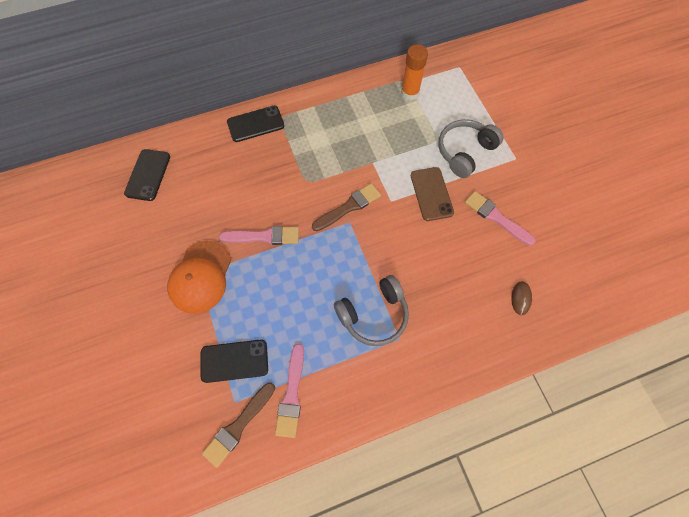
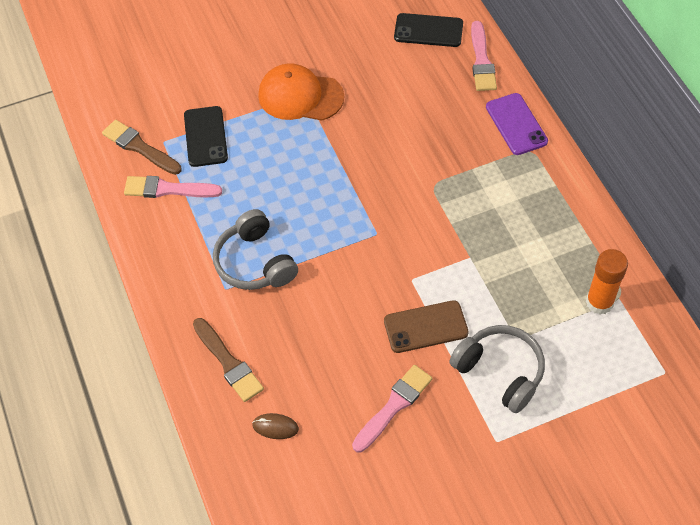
camera: 90 degrees right, 10 degrees down
(255, 124) = (516, 124): black phone -> purple phone
(264, 236) = (352, 148): pink brush -> pink brush (481, 60)
(349, 207) = (398, 232): brown brush -> brown brush (228, 362)

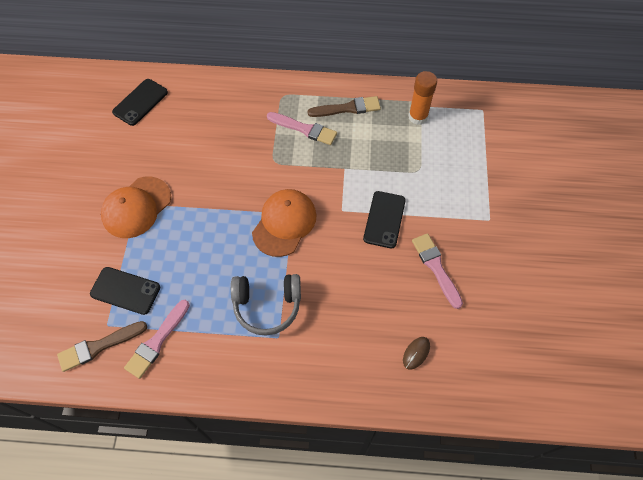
camera: 65 degrees left, 5 degrees up
(228, 362) = (345, 363): brown brush -> brown brush (347, 108)
(360, 232) = (284, 223): none -> orange cap
(425, 327) = (384, 219): brown phone -> black phone
(481, 60) = (190, 85): pink brush -> pink brush (304, 129)
(500, 372) = (440, 193): grey headphones -> none
(516, 124) = (256, 92): purple phone -> none

